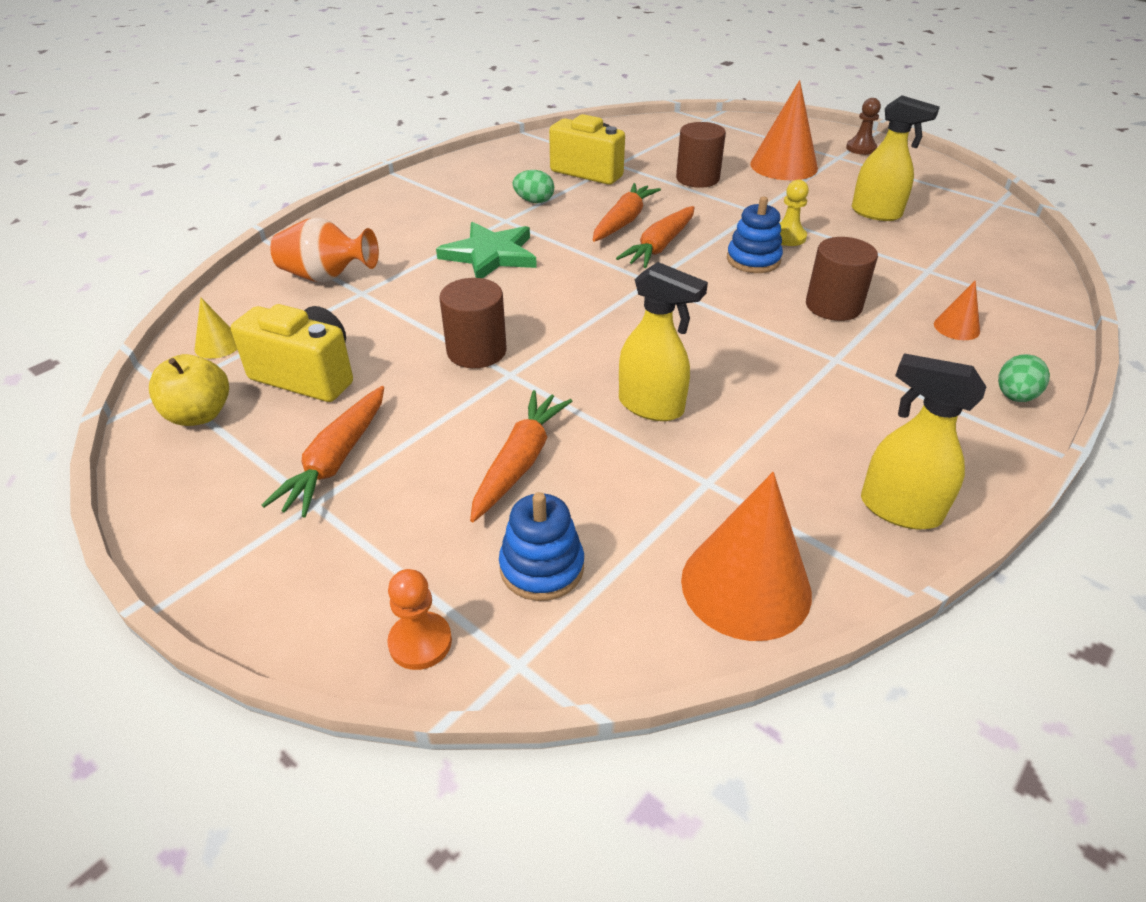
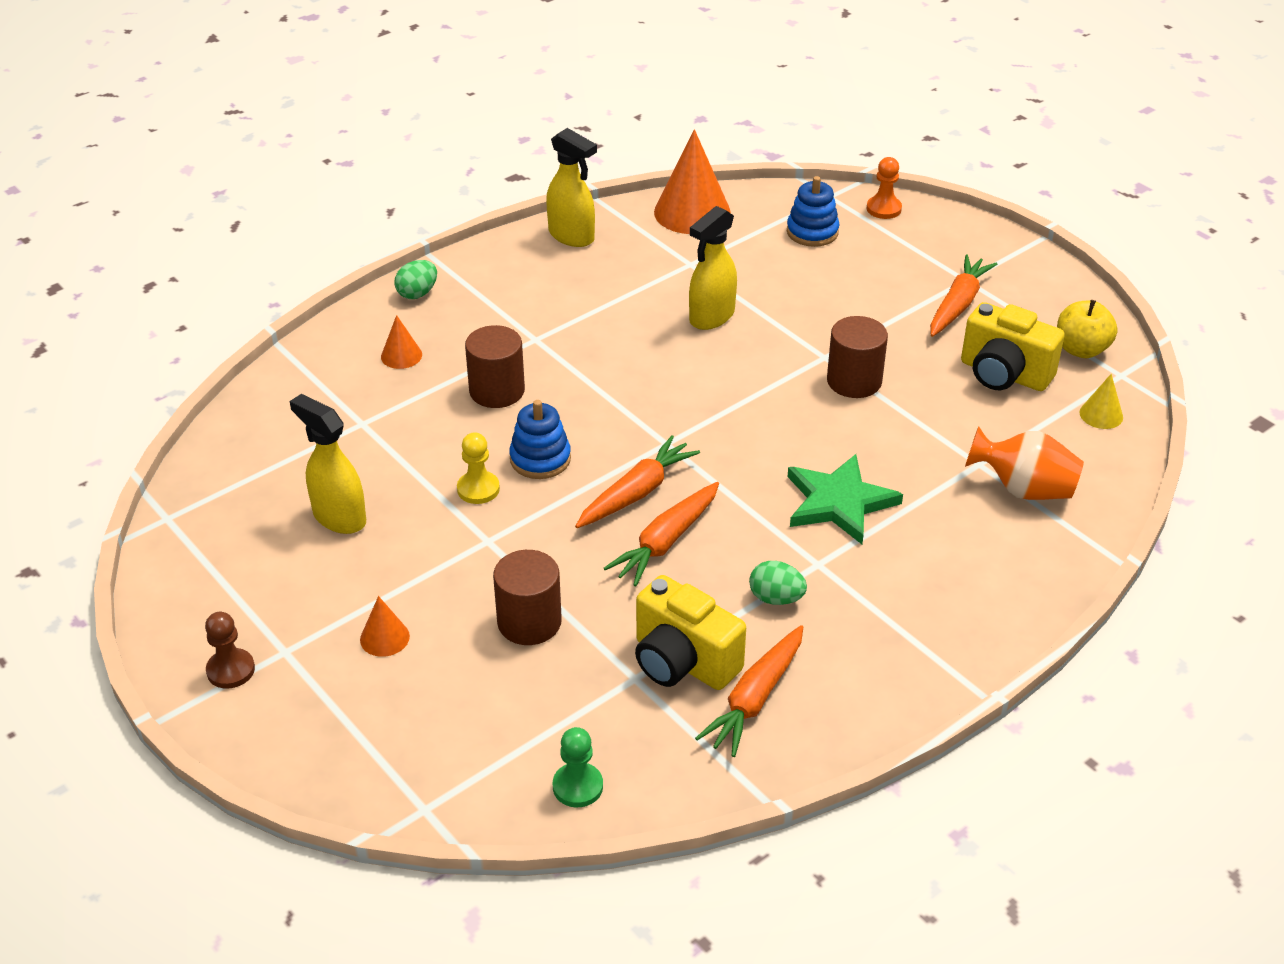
camera: 170 degrees left, 0 degrees up
(520, 462) = (821, 289): orange carrot -> orange carrot (755, 699)
(631, 130) = (577, 786): none -> green pawn
(651, 406) = (711, 317): yellow spray bottle -> yellow spray bottle turned 90 degrees counterclockwise
(783, 166) = (384, 638): orange cone -> orange cone, size x0.48

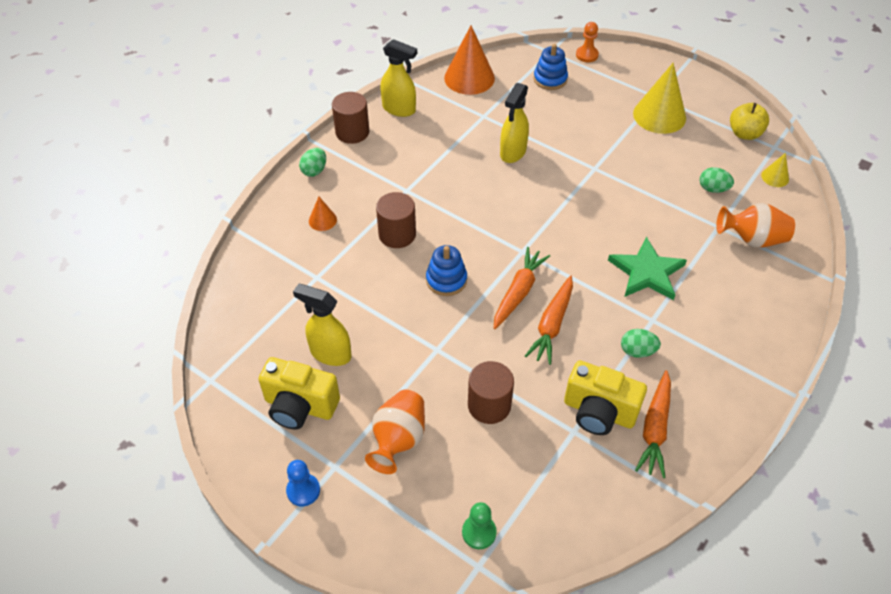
camera: 15 degrees left, 10 degrees up
(230, 670) = (303, 490): brown pawn -> blue pawn
(384, 638) = (398, 440): orange cone -> orange vase
(478, 489) = (415, 311): yellow pawn -> none
(577, 786) = (571, 523): green pawn -> green pawn (479, 532)
(854, 381) = (620, 182): brown cylinder -> brown cylinder (352, 132)
(958, 304) = (659, 115): orange carrot -> yellow cone
(994, 413) = (713, 189): none -> green egg
(1004, 374) = (707, 160): yellow camera -> yellow camera (300, 406)

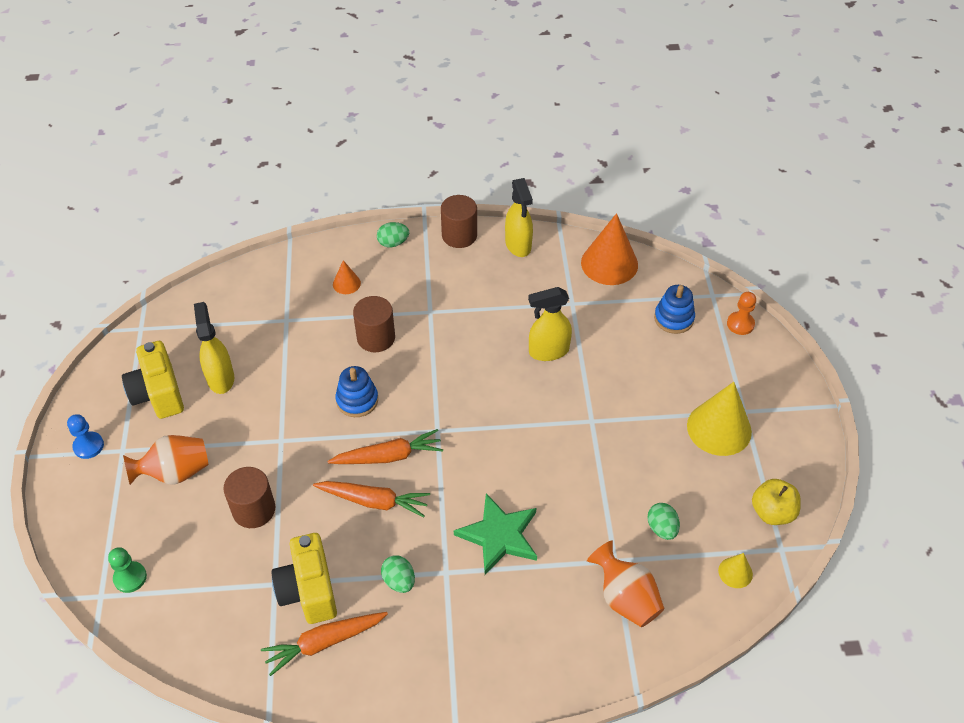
camera: 50 degrees right, 0 degrees up
(552, 325) = (374, 501): orange carrot -> orange carrot turned 150 degrees counterclockwise

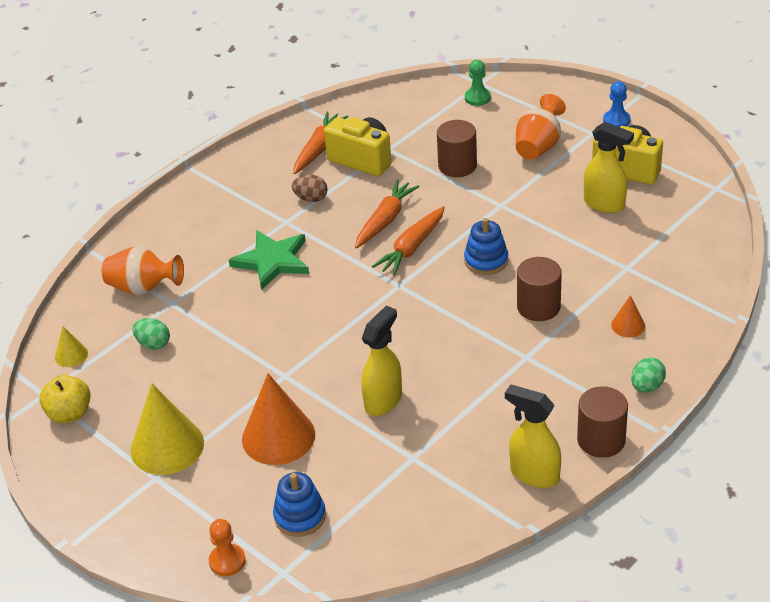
camera: 140 degrees right, 10 degrees down
(374, 501) = (385, 220): orange carrot -> orange carrot turned 150 degrees clockwise
(399, 581) = (311, 198): green egg -> brown egg
(609, 263) = (423, 525): orange cone -> orange cone (278, 436)

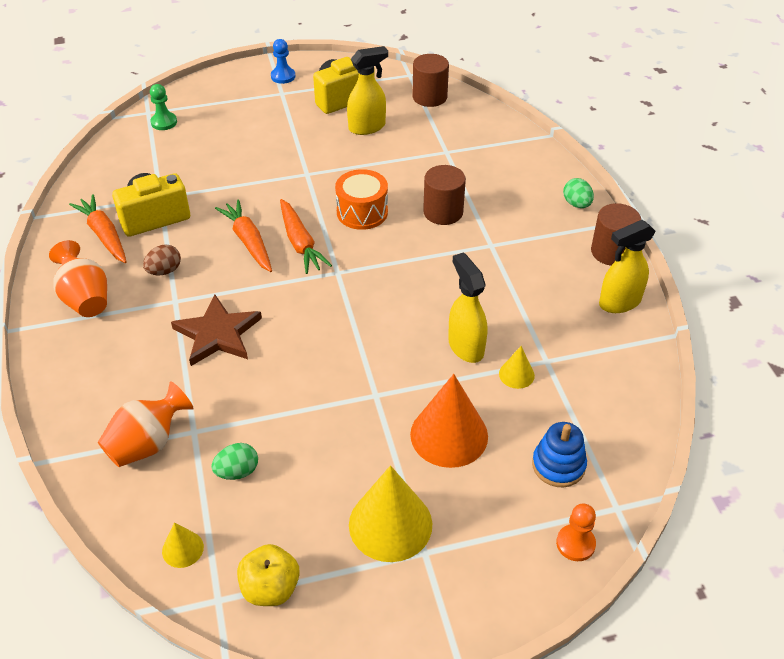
camera: 60 degrees left, 5 degrees up
(272, 261) = (218, 334): green star -> brown star
(379, 446) = (516, 374): none -> yellow cone
(457, 166) = (232, 172): brown cylinder -> brown cylinder (429, 97)
(486, 260) = (362, 212): blue stacking toy -> orange drum
(538, 146) = (264, 123): orange vase -> orange vase (85, 299)
(628, 325) = (507, 181): orange cone -> none

